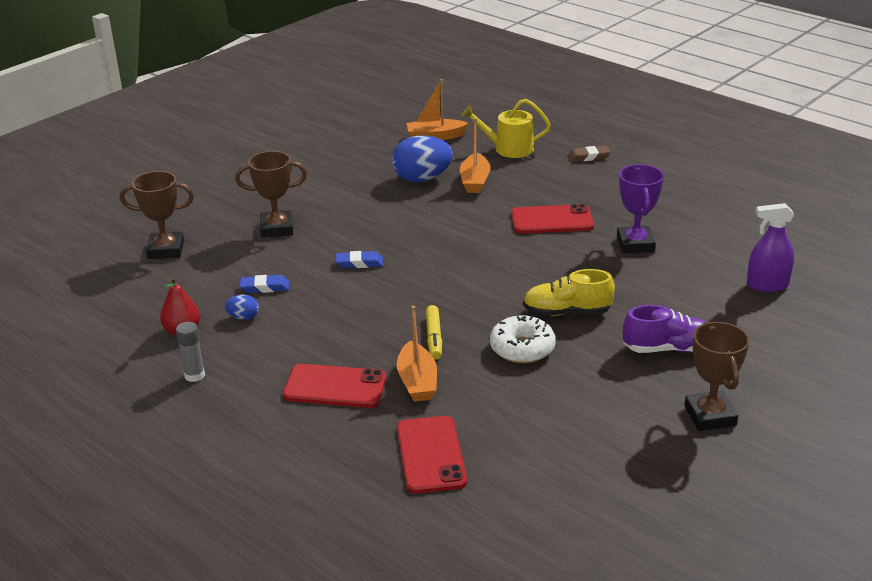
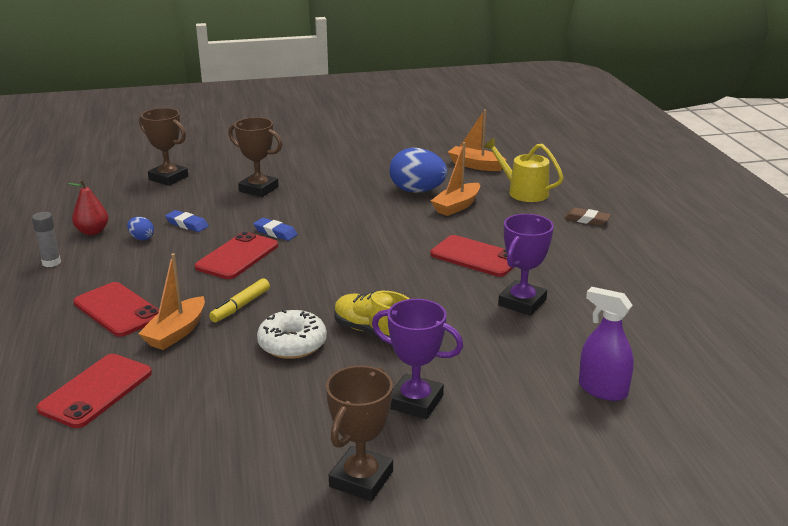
camera: 35 degrees right, 5 degrees down
(361, 297) = (237, 256): none -> red phone
(668, 349) = (415, 402): purple shoe -> purple trophy

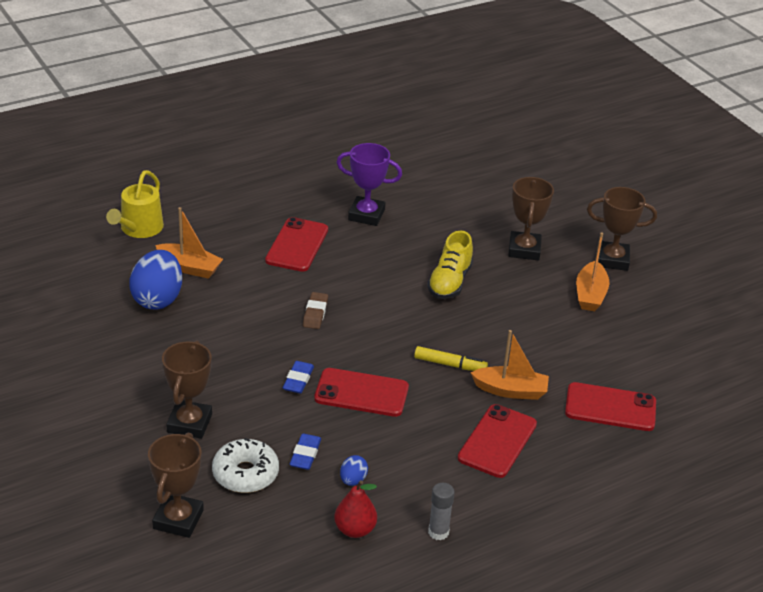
camera: 110 degrees left, 10 degrees up
(292, 344) = (489, 320): white donut -> white donut (245, 474)
(415, 402) = (524, 250): purple trophy -> brown trophy
(475, 165) = (71, 266): orange boat -> orange boat (590, 294)
(587, 220) = (195, 189): brown eraser -> brown eraser (315, 313)
(602, 390) = (463, 176): purple spray bottle -> none

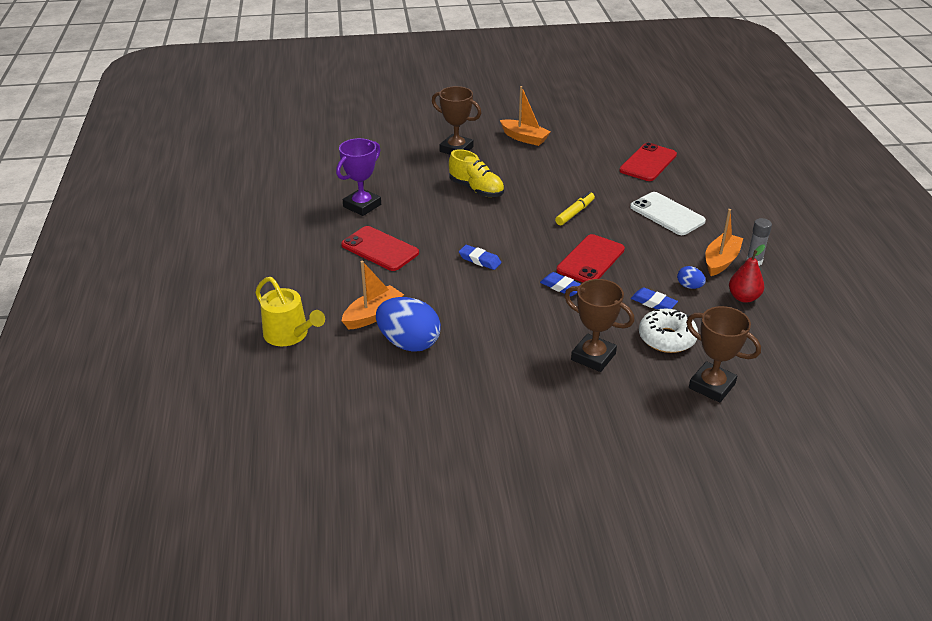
camera: 65 degrees left, 0 degrees up
(315, 313) = (480, 260): brown eraser -> blue eraser
(497, 441) = (667, 214): red phone -> white phone
(510, 390) = (615, 195): orange boat -> orange boat (721, 261)
(612, 260) = (490, 120): brown trophy -> none

